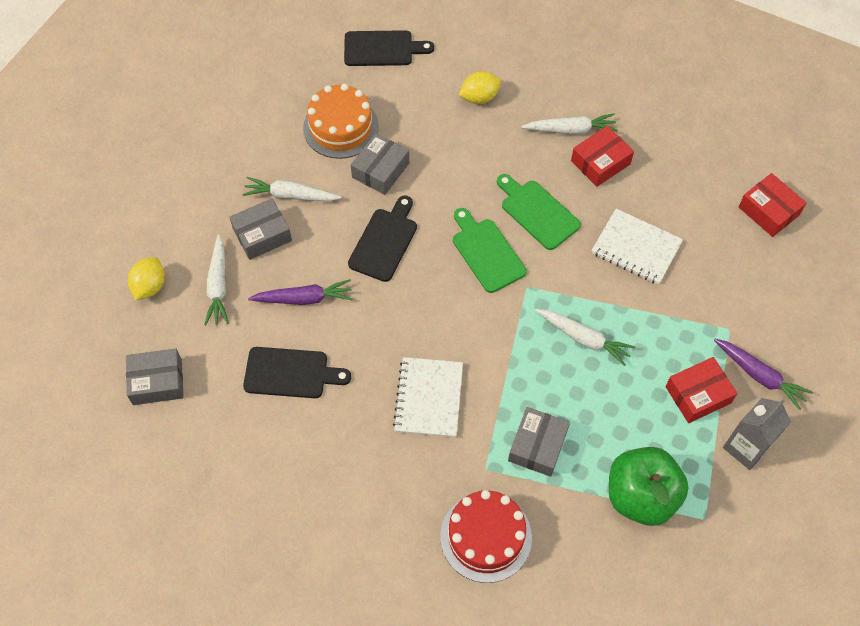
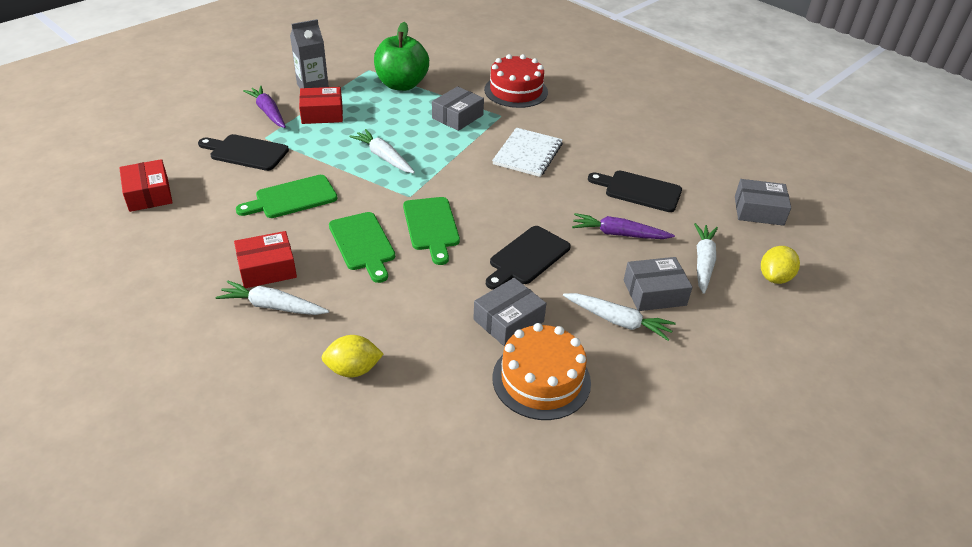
camera: 165 degrees left, 20 degrees down
(382, 49) = (449, 474): black cutting board -> black cutting board (246, 152)
(636, 248) = (292, 198): white notebook -> green cutting board

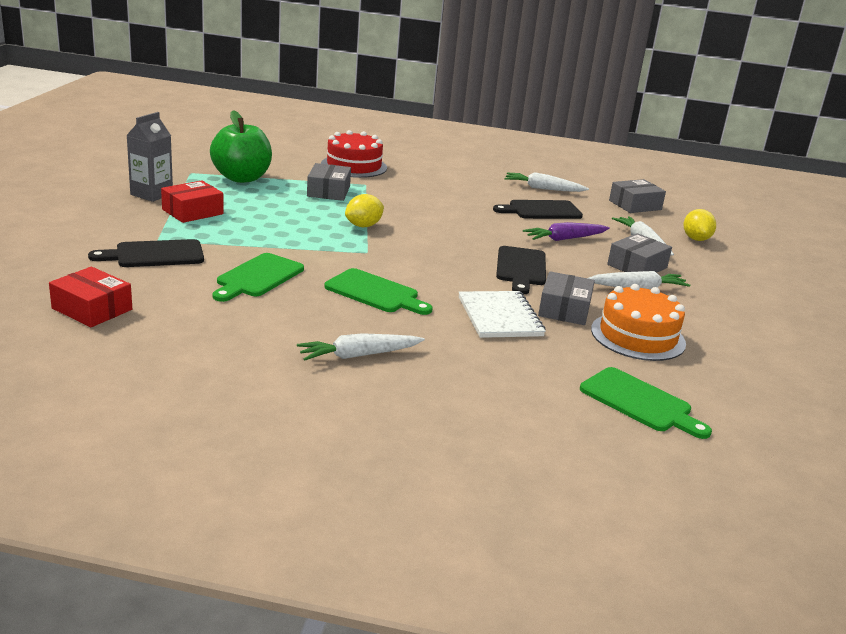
camera: 35 degrees left, 15 degrees down
(267, 268) = (312, 331): red box -> none
(268, 112) = (131, 220): purple carrot -> none
(353, 369) = (493, 374): yellow lemon -> yellow lemon (363, 226)
(384, 157) = (303, 231): white carrot -> white carrot (543, 189)
(431, 226) = (417, 267): green cutting board -> green cutting board (640, 402)
(527, 154) = (425, 205): white notebook -> white notebook (499, 317)

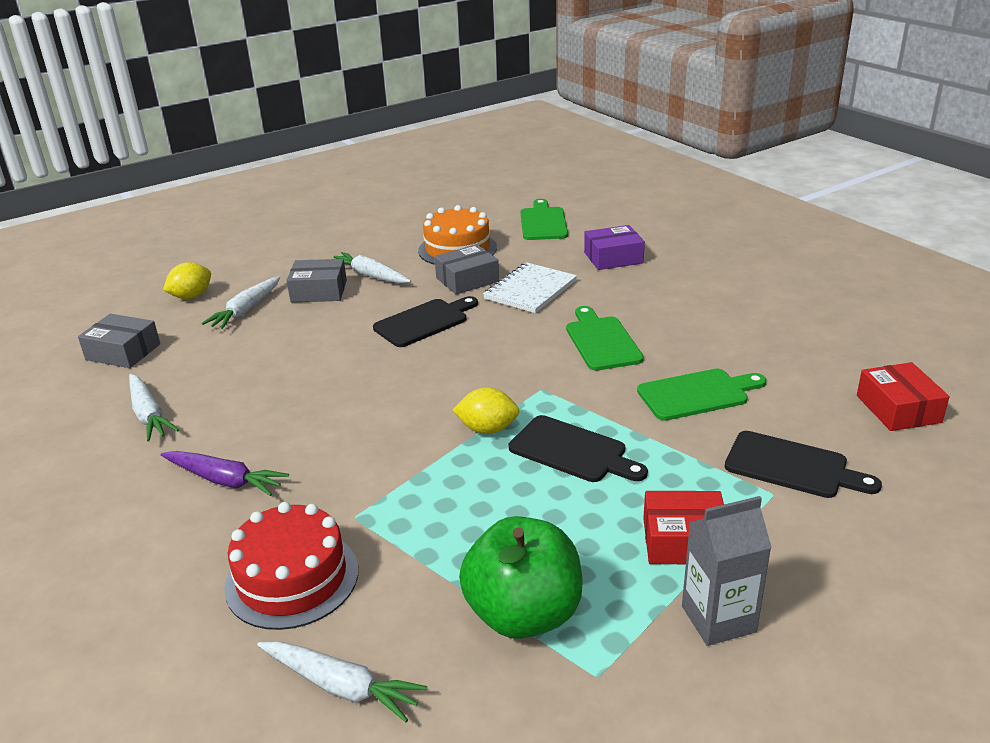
camera: 130 degrees left, 5 degrees up
(328, 191) = (433, 518): grey box -> none
(358, 355) = (687, 297): white carrot -> white carrot (341, 686)
(491, 378) = (613, 258): none -> purple box
(541, 210) = (240, 380): black cutting board -> black cutting board (572, 451)
(565, 239) = (309, 337): purple carrot -> purple carrot (225, 480)

